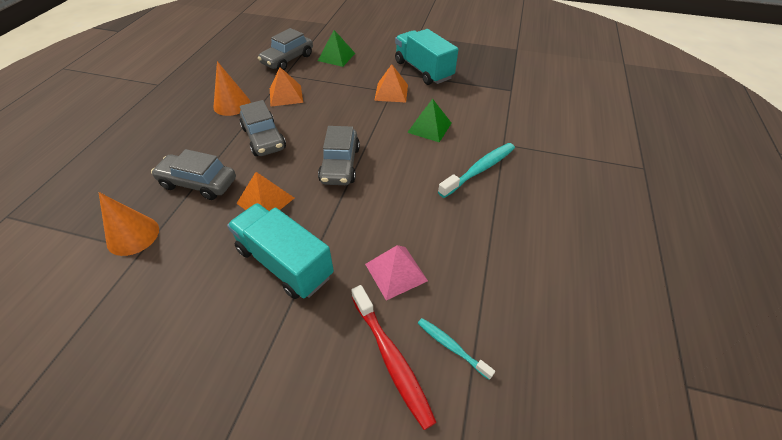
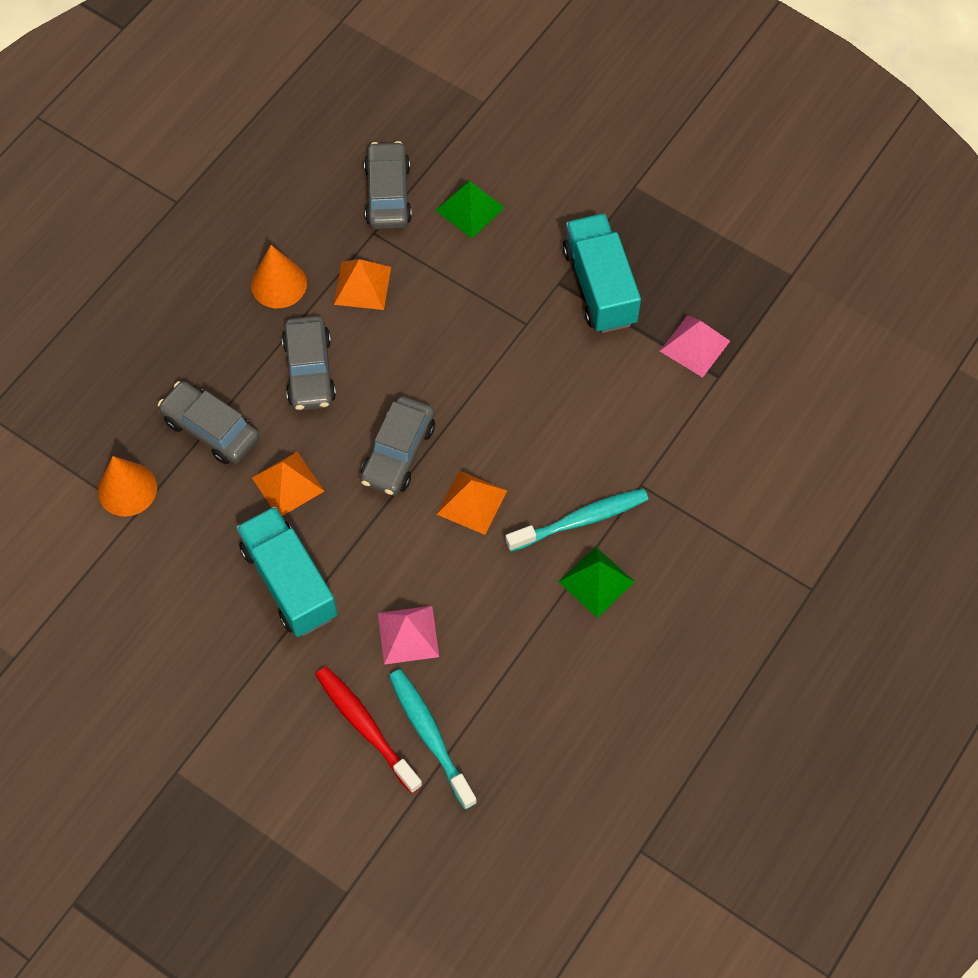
camera: 20 degrees right, 15 degrees up
(288, 60) = (388, 194): grey car -> grey car turned 120 degrees clockwise
(391, 92) = (525, 326): orange pyramid -> orange pyramid (471, 502)
(391, 359) = (366, 727): red toothbrush -> red toothbrush turned 150 degrees clockwise
(429, 127) = (550, 420): green pyramid -> green pyramid (596, 581)
(451, 347) = (430, 736): turquoise toothbrush -> turquoise toothbrush, size x1.71
(489, 81) = (695, 346): none -> pink pyramid

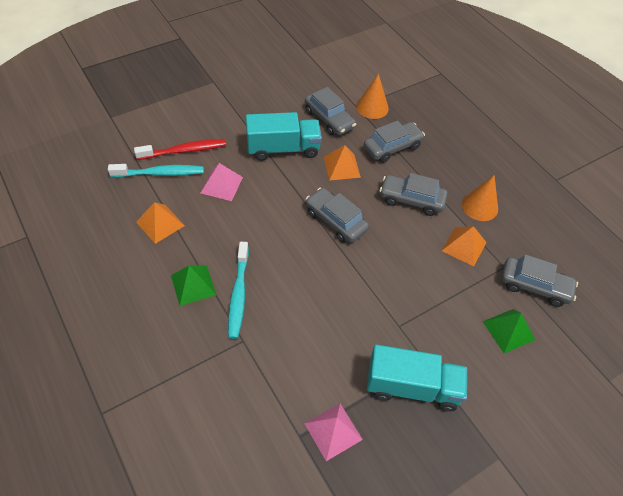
camera: 110 degrees right, 10 degrees down
(187, 543) = (329, 119): none -> grey car
(471, 502) = (284, 243): orange pyramid -> orange pyramid (160, 223)

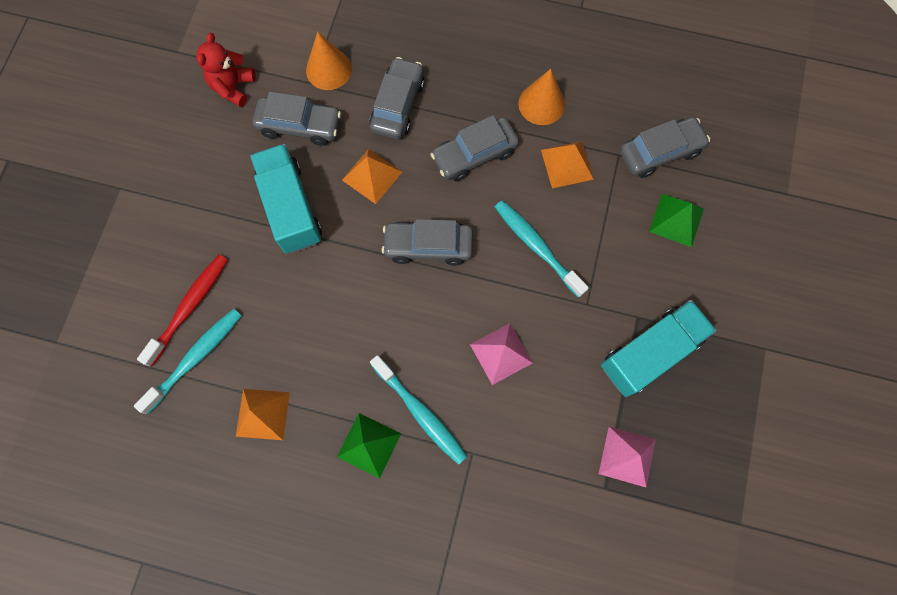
camera: 40 degrees left, 20 degrees up
(221, 185) = (275, 311): pink pyramid -> pink pyramid (501, 353)
(283, 149) = (291, 208): turquoise truck -> turquoise truck turned 60 degrees counterclockwise
(314, 81) = (233, 87): none -> red teddy bear
(399, 271) = (537, 246): none -> turquoise toothbrush

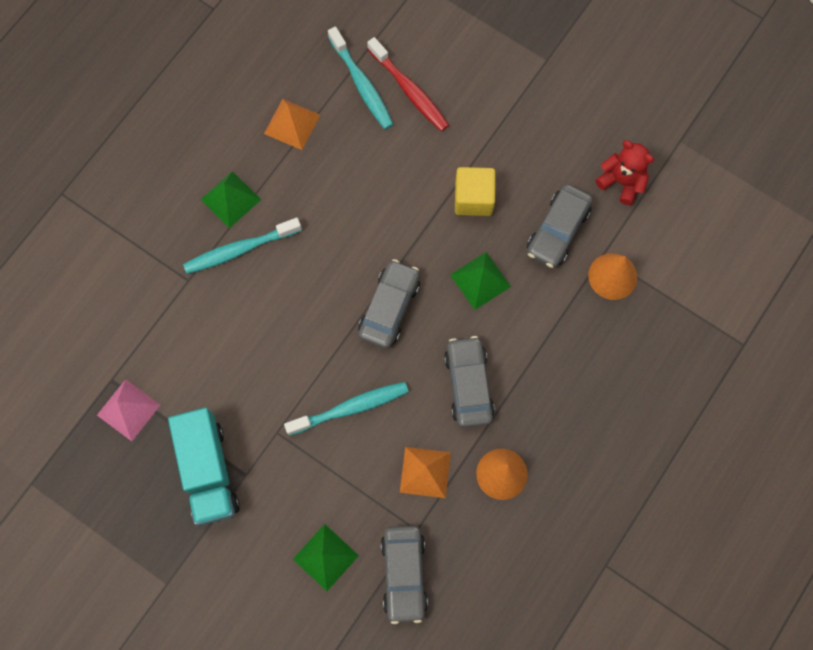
camera: 110 degrees right, 0 degrees up
(291, 208) = (473, 198): turquoise truck -> yellow cube
(372, 175) = (480, 280): orange pyramid -> green pyramid
(397, 105) = (549, 329): grey car -> none
(501, 353) = (263, 336): pink pyramid -> none

